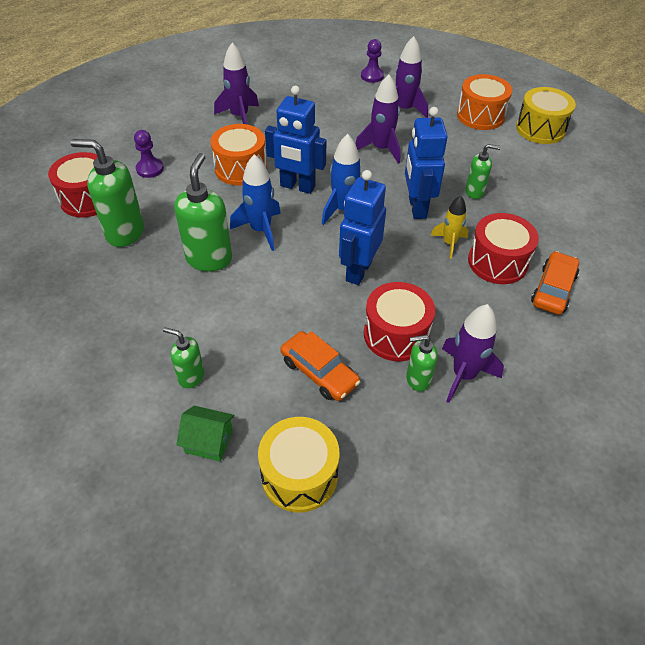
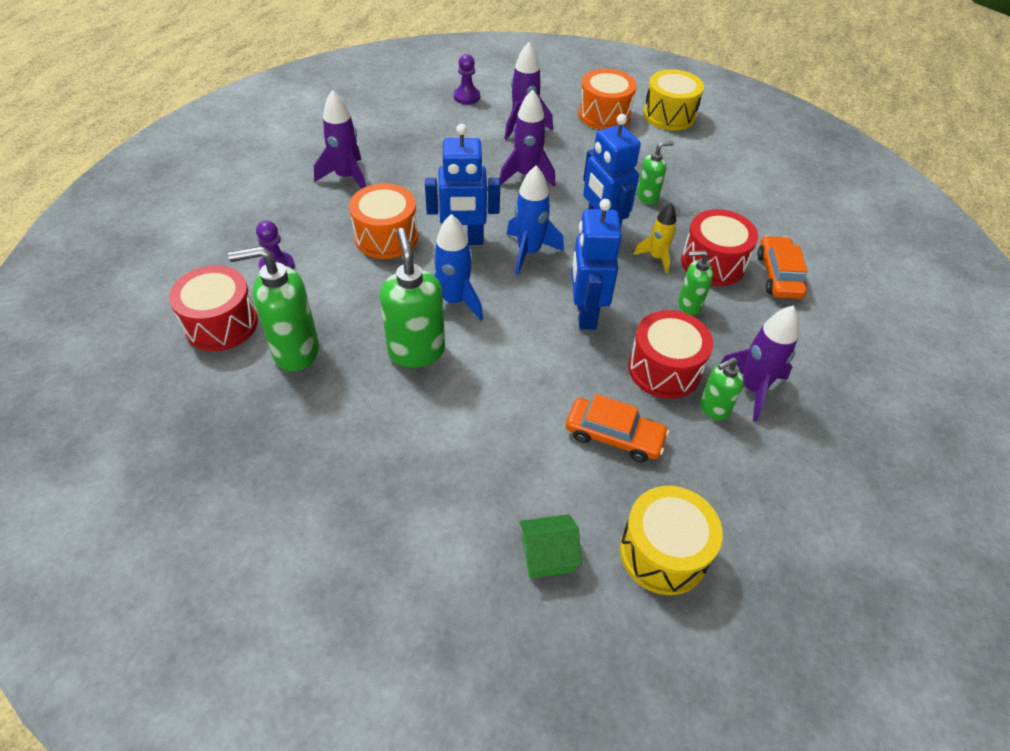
camera: 25 degrees left, 0 degrees up
(191, 376) = (482, 491): green soap dispenser -> green soap dispenser (689, 305)

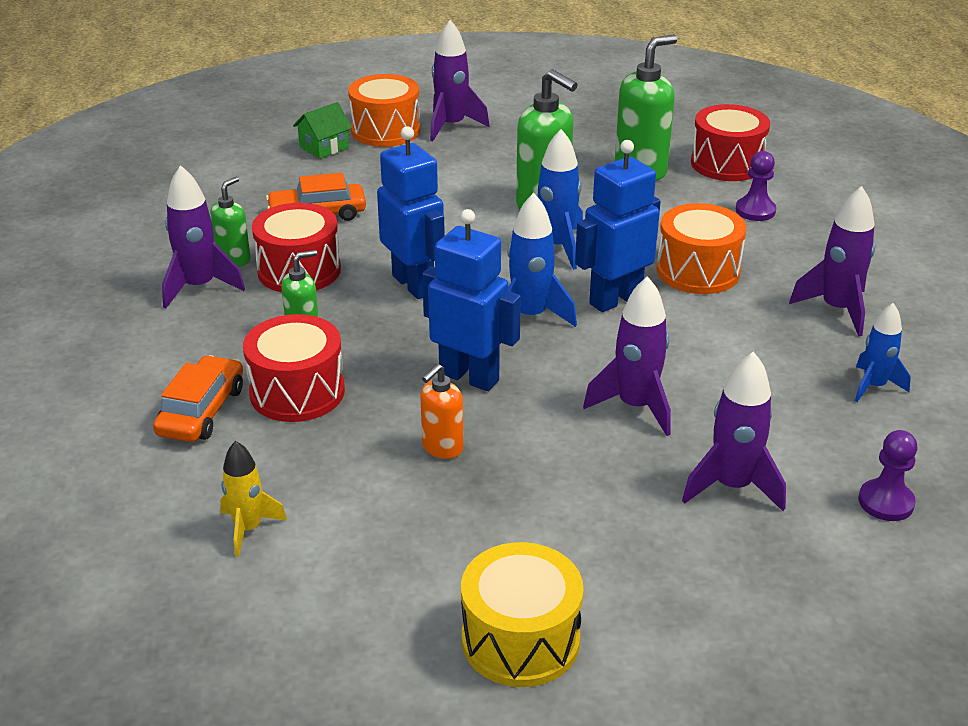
camera: 150 degrees right, 15 degrees down
(386, 521) = (451, 126): none -> purple rocket
(396, 135) = (874, 386): none -> blue rocket
(604, 115) = (634, 578): orange drum -> orange drum (385, 130)
(647, 197) = (442, 448): green soap dispenser -> orange soap dispenser
(656, 257) = (374, 370): yellow rocket -> yellow rocket (248, 529)
(663, 552) = (238, 172): yellow drum -> none
(778, 275) = (202, 411): orange car -> orange car turned 135 degrees counterclockwise

